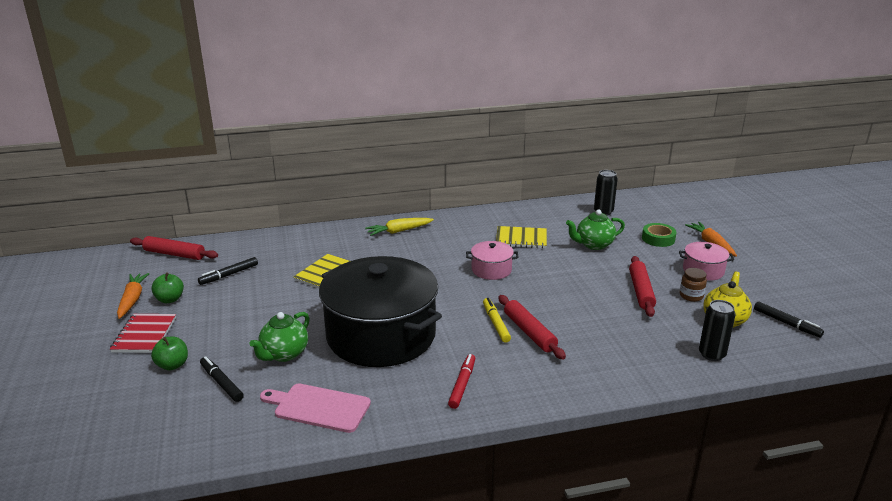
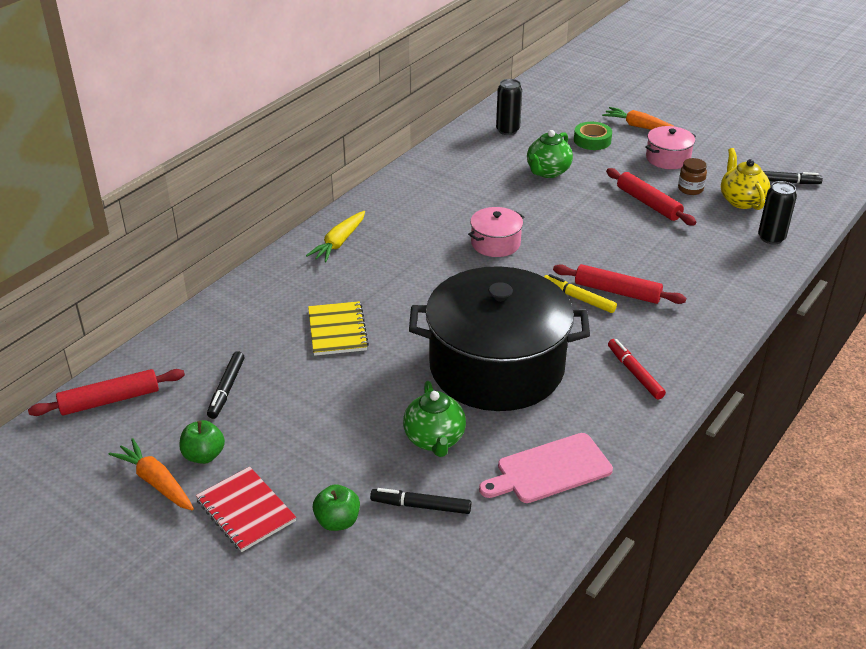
camera: 40 degrees left, 10 degrees up
(521, 239) = (474, 195): yellow notebook -> none

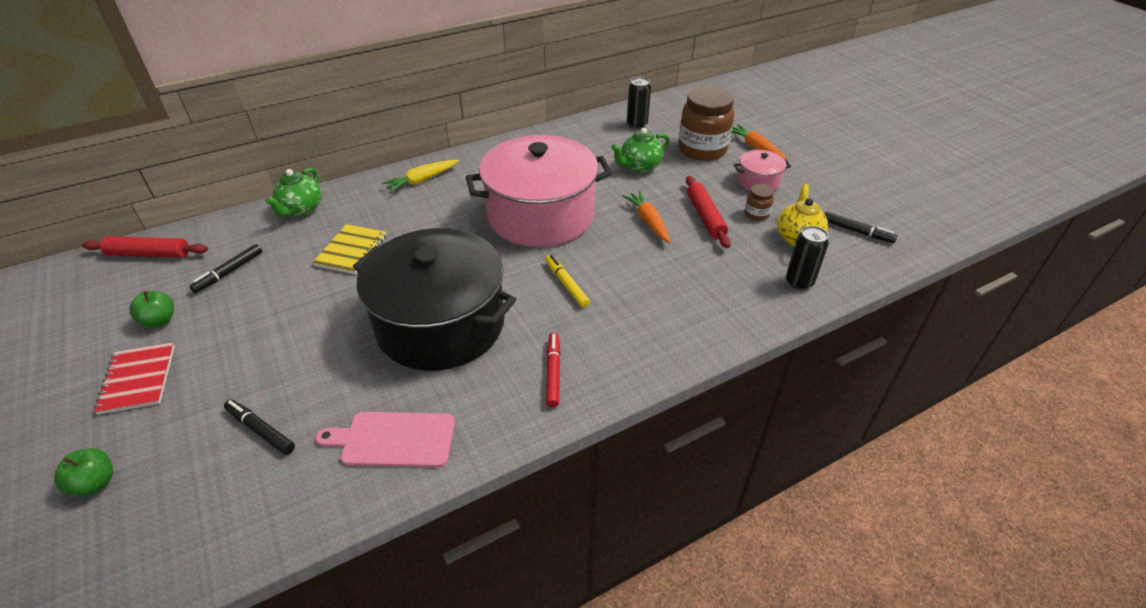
camera: 25 degrees right, 5 degrees up
(156, 482) = (108, 330): orange carrot -> orange carrot (648, 221)
(337, 521) = (188, 417): green apple -> green apple (95, 483)
(435, 440) = (330, 372): green teapot -> green teapot (301, 210)
(495, 243) = (540, 215): pink pot -> pink pot, size x2.36
(592, 140) = (702, 149): green tape -> brown jar
(617, 291) = (606, 289): red rolling pin -> none

